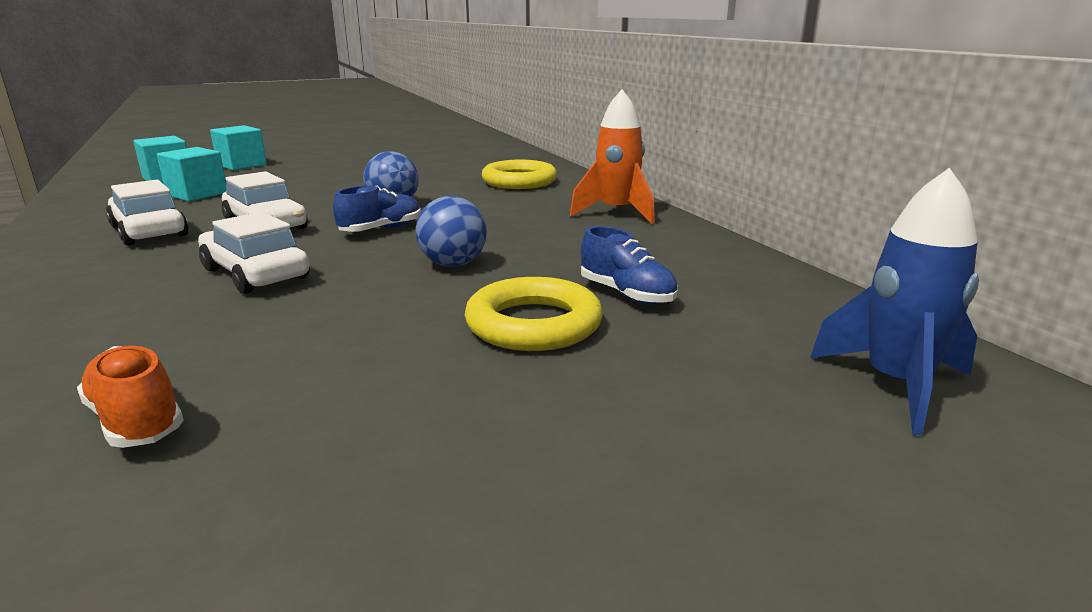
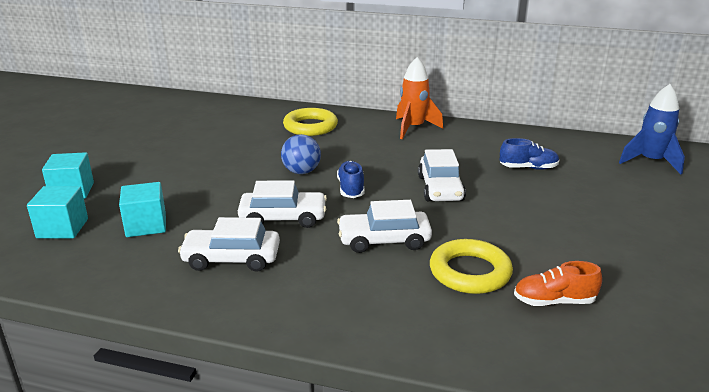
camera: 50 degrees left, 5 degrees up
(453, 264) = (440, 188): blue ball -> white car
(533, 324) = (539, 196): yellow ring -> yellow ring (470, 272)

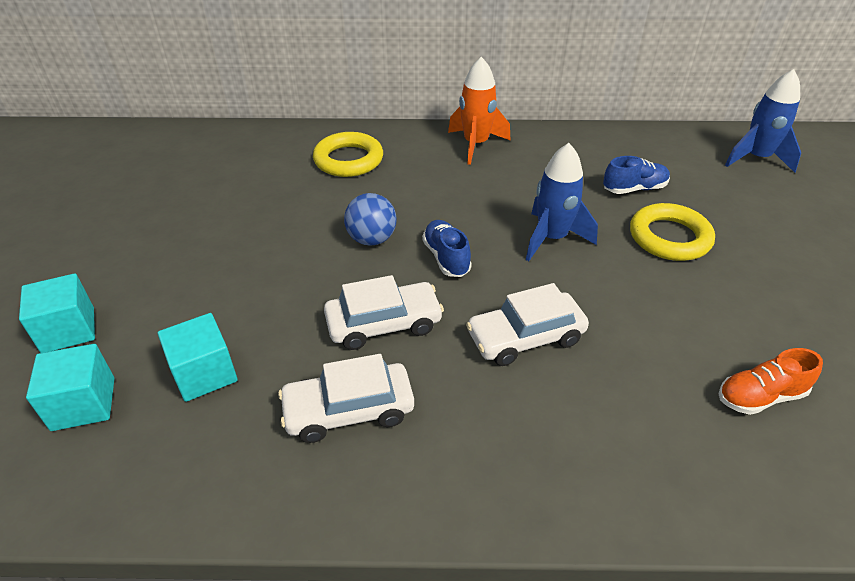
camera: 15 degrees left, 15 degrees up
(440, 188) = (552, 238): white car -> blue rocket
(470, 272) = (648, 370): yellow ring -> yellow ring (669, 237)

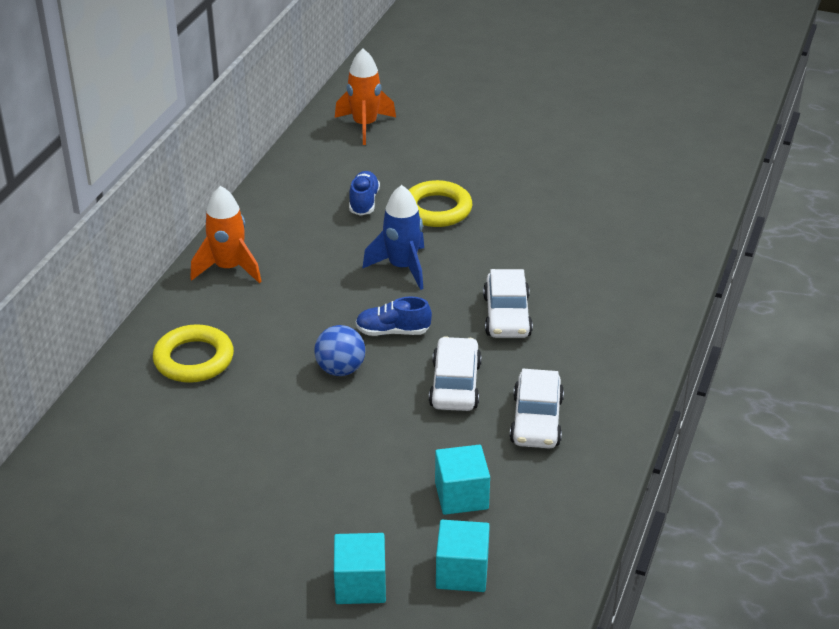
camera: 70 degrees left, 5 degrees down
(756, 158) = (365, 126): blue rocket -> orange rocket
(760, 396) = (605, 235): orange shoe -> none

